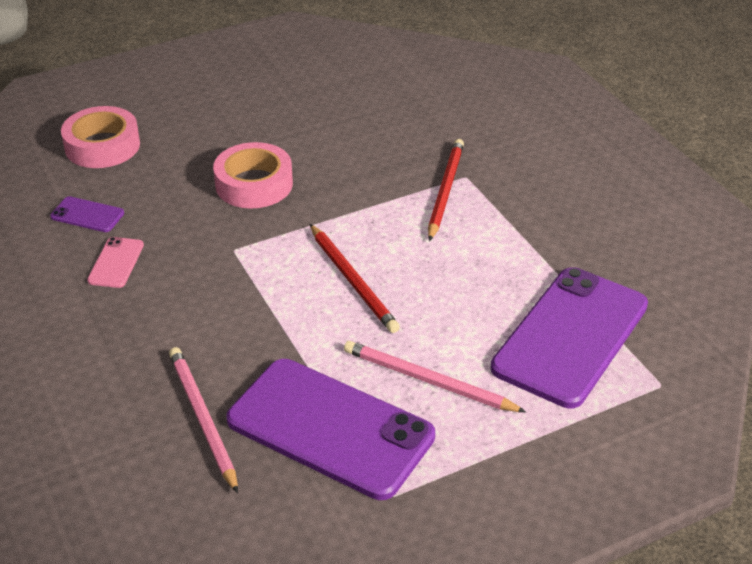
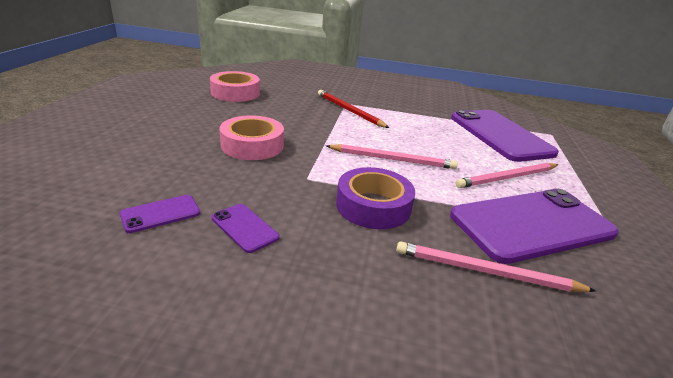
camera: 55 degrees left, 10 degrees down
(102, 146) = (93, 171): pink tape -> pink tape (235, 93)
(116, 263) = (244, 228): pink phone -> purple phone
(234, 311) = (373, 206): none -> purple tape
(353, 281) = (392, 159): red pencil -> pink pencil

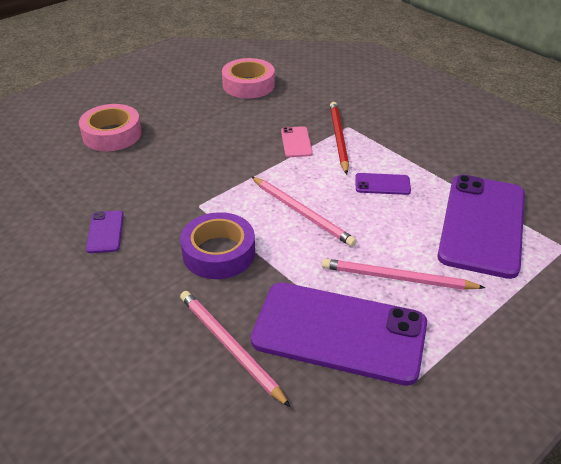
camera: 40 degrees right, 10 degrees up
(160, 214) = (67, 199): purple phone -> purple phone (382, 184)
(252, 145) = (194, 155): pink tape -> pink tape (112, 134)
(323, 119) = (296, 142): none -> pink phone

